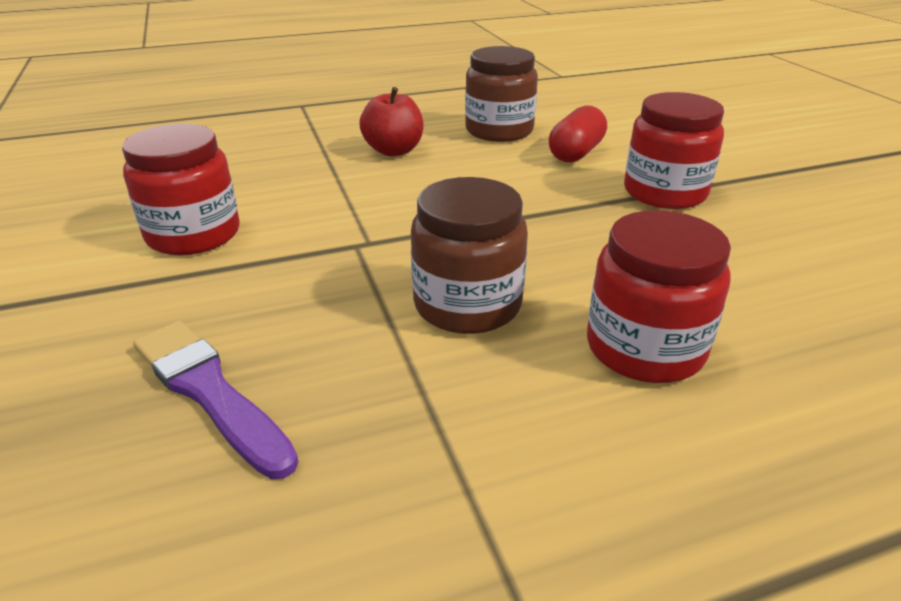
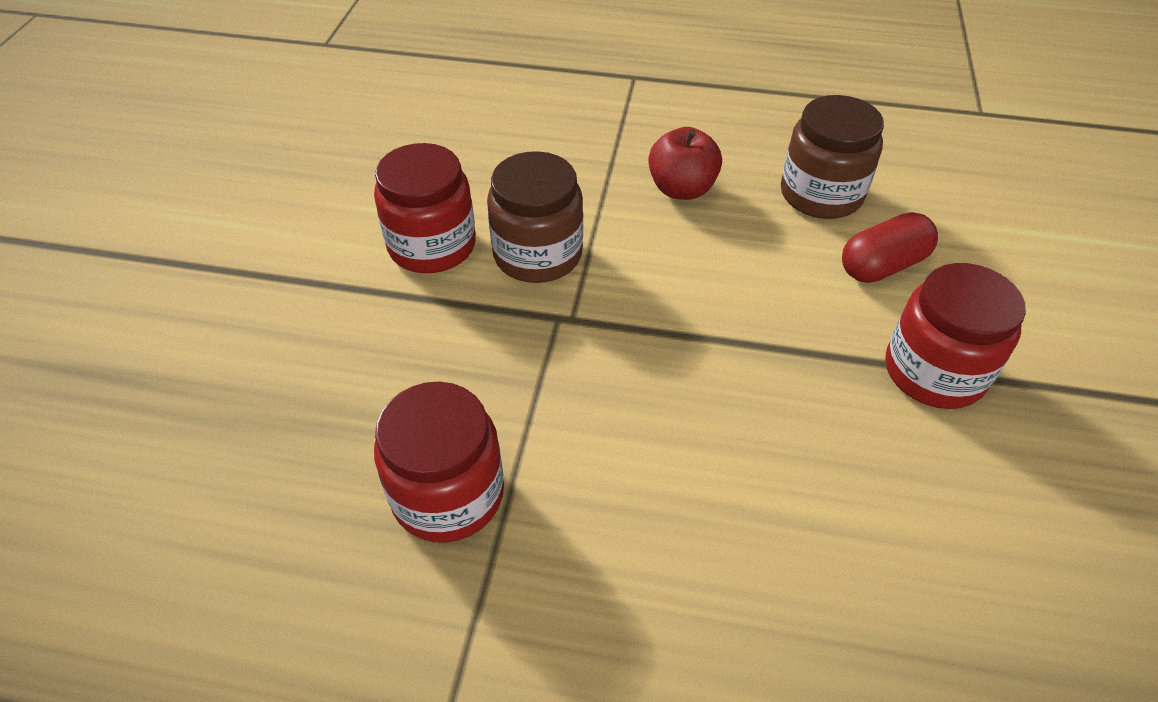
camera: 30 degrees right, 15 degrees up
(209, 392) = (352, 438): purple brush -> none
(467, 305) = (605, 439): brown jar -> brown jar (537, 254)
(645, 348) = (726, 569): red jar -> red jar (448, 494)

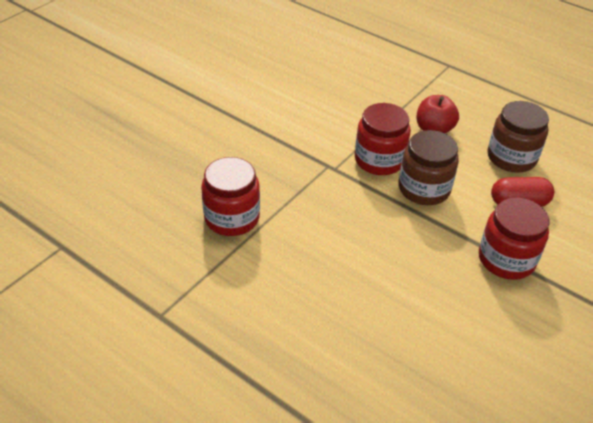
camera: 25 degrees right, 5 degrees down
(432, 246) = (288, 114): red jar -> red jar (379, 160)
(537, 254) = (337, 135): brown jar -> brown jar (424, 189)

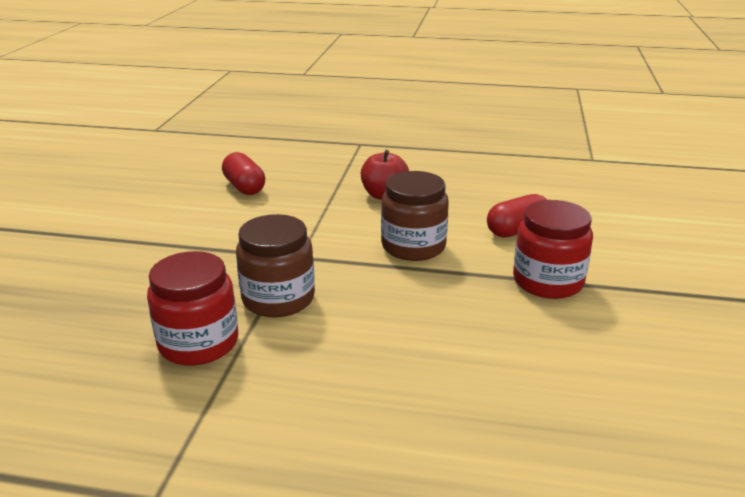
camera: 25 degrees left, 15 degrees down
(330, 86) = (244, 187): none -> red capsule
(379, 160) = (345, 235): red jar -> none
(511, 157) = (479, 197): brown jar -> brown jar (278, 298)

